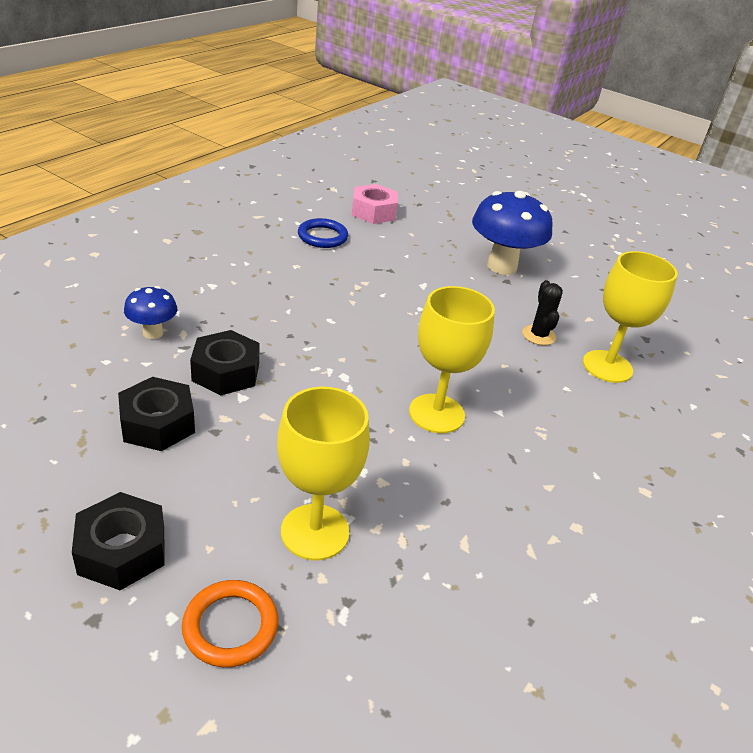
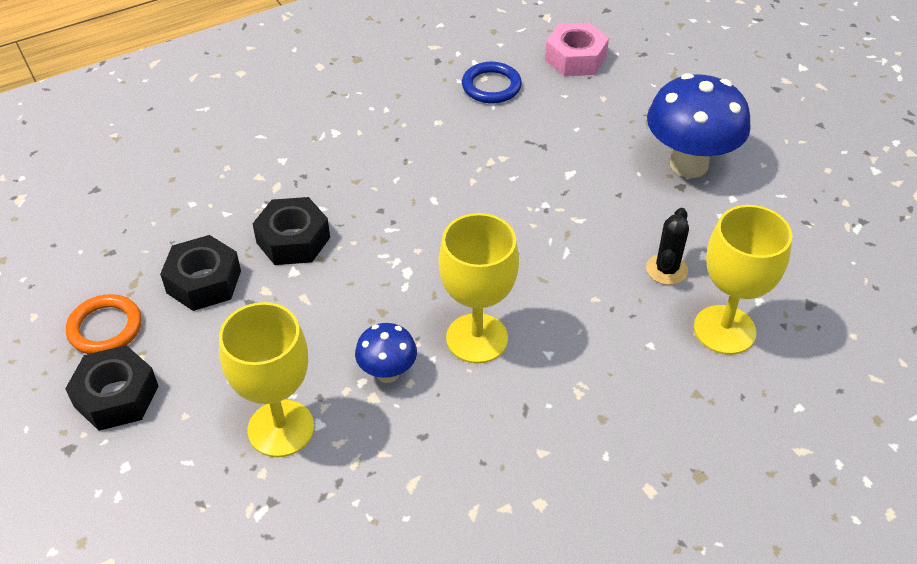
camera: 30 degrees right, 10 degrees up
(153, 333) = (248, 180): blue mushroom -> blue mushroom (387, 373)
(230, 626) = (165, 490): orange ring -> orange ring (105, 328)

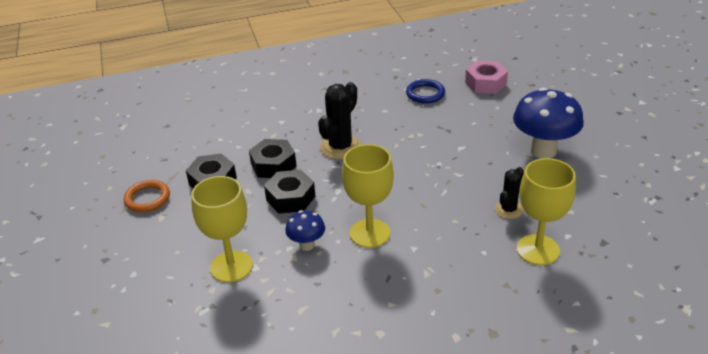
camera: 15 degrees right, 10 degrees down
(116, 396) = (141, 235): black nut -> black nut (290, 198)
(389, 195) = (340, 147): none -> black cactus

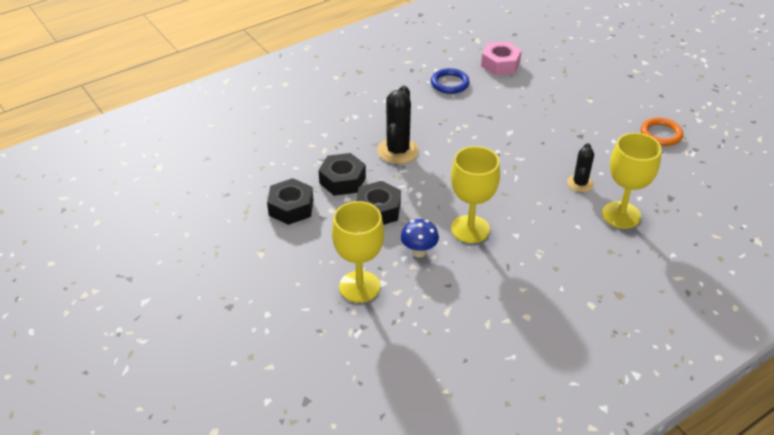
camera: 20 degrees left, 5 degrees up
(147, 198) = (234, 238): orange ring -> orange ring (661, 134)
(543, 150) = (583, 123): blue mushroom -> none

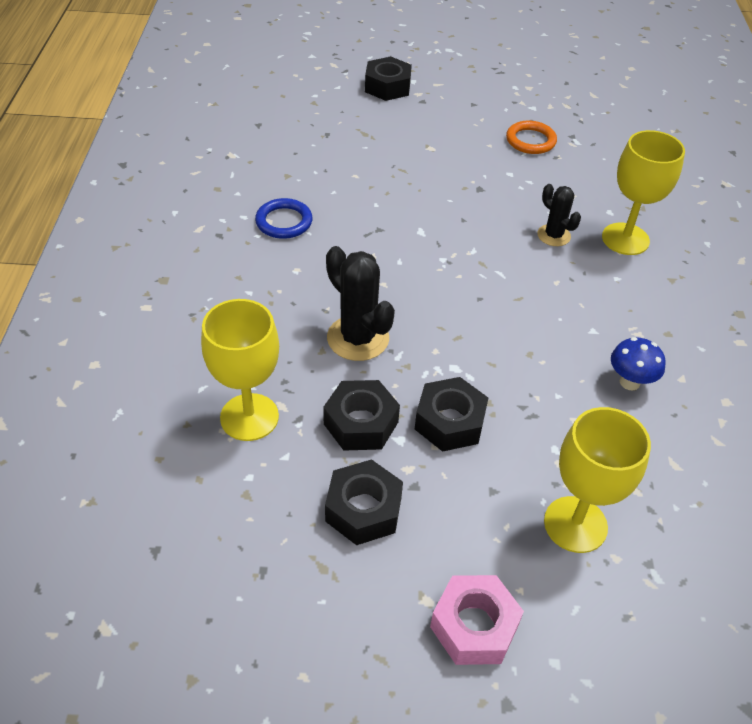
camera: 55 degrees left, 5 degrees up
(419, 252) = (556, 429): blue mushroom -> blue mushroom (629, 382)
(470, 229) = (554, 361): yellow goblet -> yellow goblet (249, 417)
(500, 64) = (297, 166): pink nut -> pink nut (474, 626)
(622, 56) = (387, 87): none -> black nut

